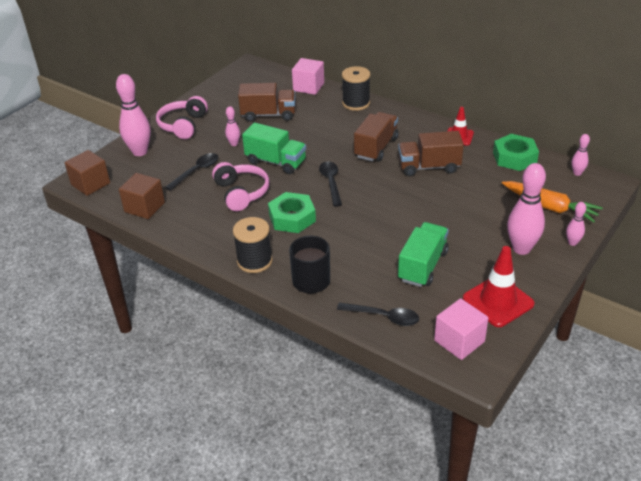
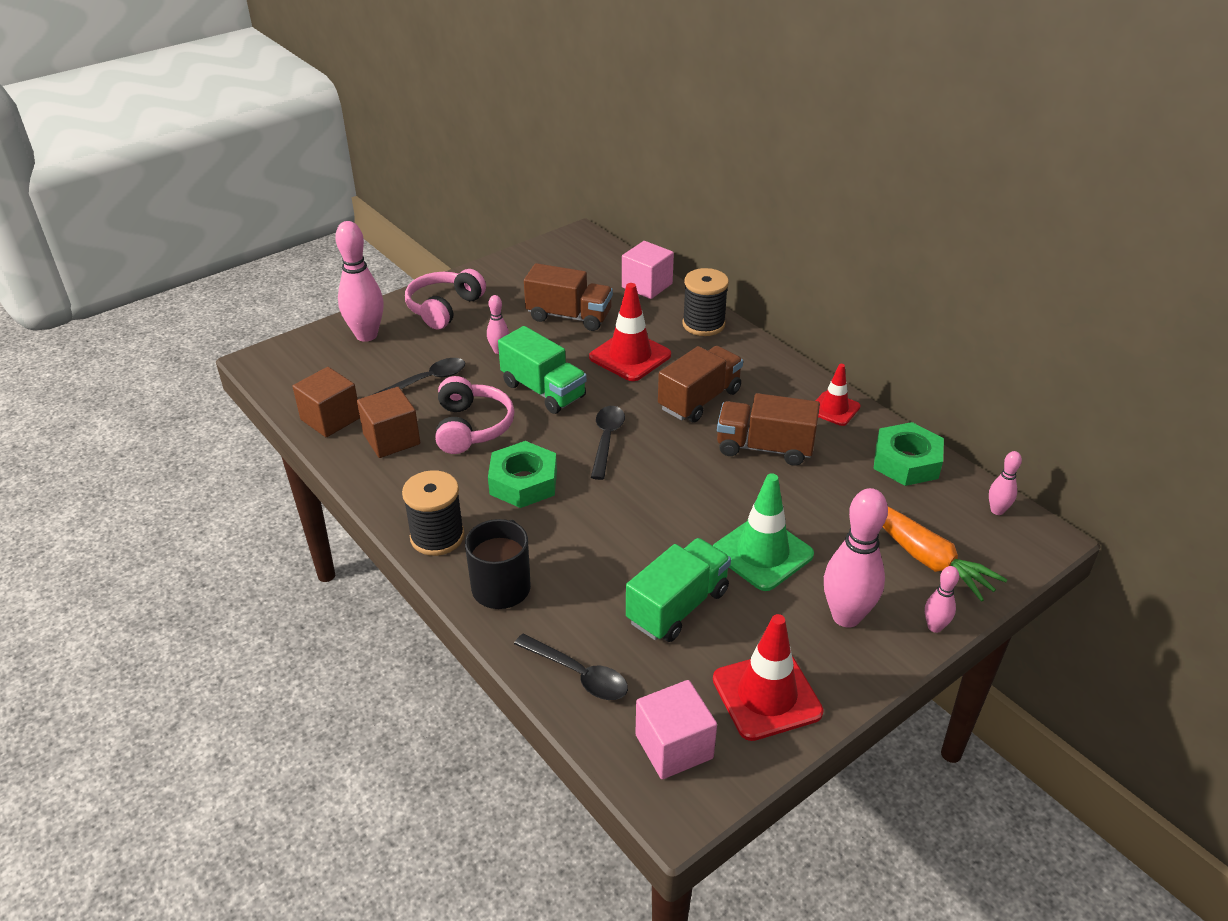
camera: 15 degrees right, 0 degrees up
(90, 184) = (278, 368): brown cube -> brown cube (391, 439)
(320, 131) = (630, 356): none -> red traffic cone
(457, 225) = (762, 553): none -> green traffic cone

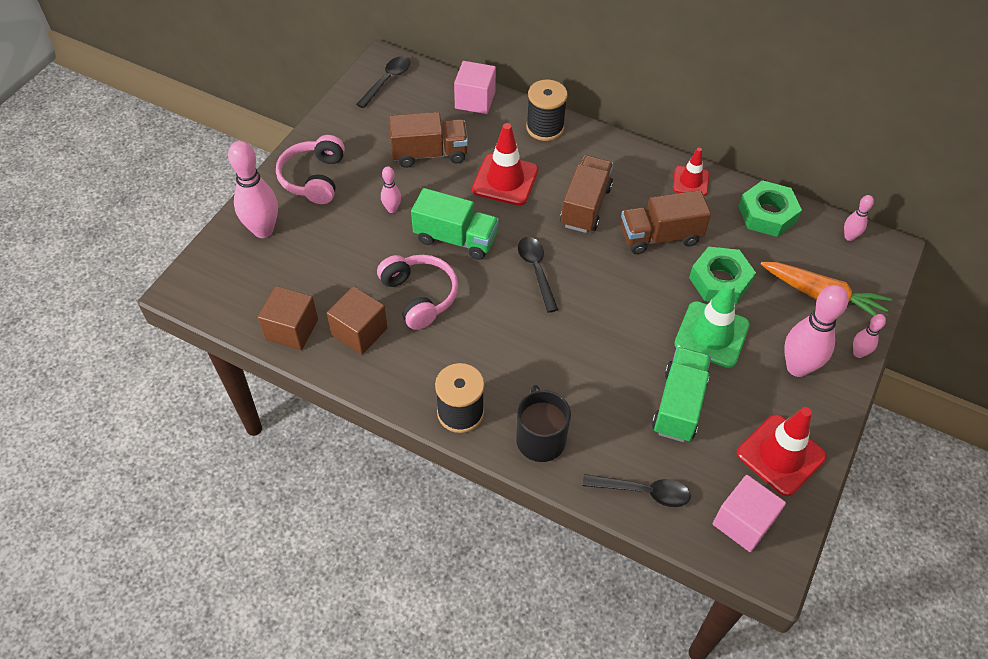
camera: 25 degrees left, 15 degrees up
(427, 381) = (350, 261): black spoon -> black spoon (387, 81)
(523, 482) = (496, 335): green nut -> green nut (720, 281)

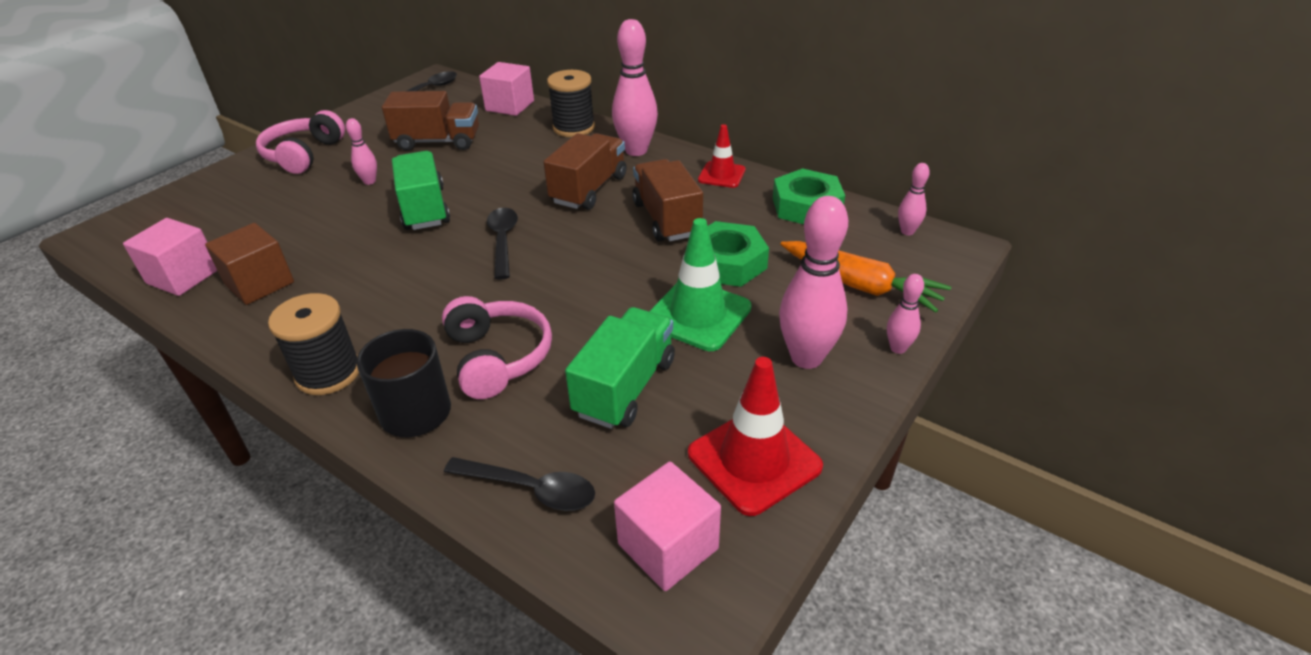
camera: 10 degrees right, 15 degrees down
(263, 230) = (219, 191): pink bowling pin -> pink bowling pin (636, 150)
(292, 329) = (183, 276): brown cube -> pink cube
(420, 296) = (352, 255): pink headphones -> pink headphones (498, 357)
(455, 239) = (425, 209): green truck -> green truck turned 135 degrees counterclockwise
(505, 180) = (508, 165): red traffic cone -> none
(660, 236) = (667, 219): brown truck -> brown truck turned 75 degrees clockwise

